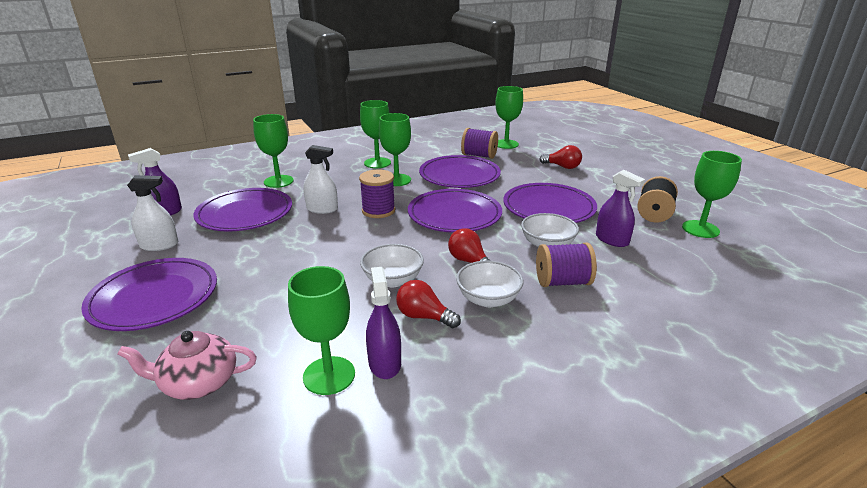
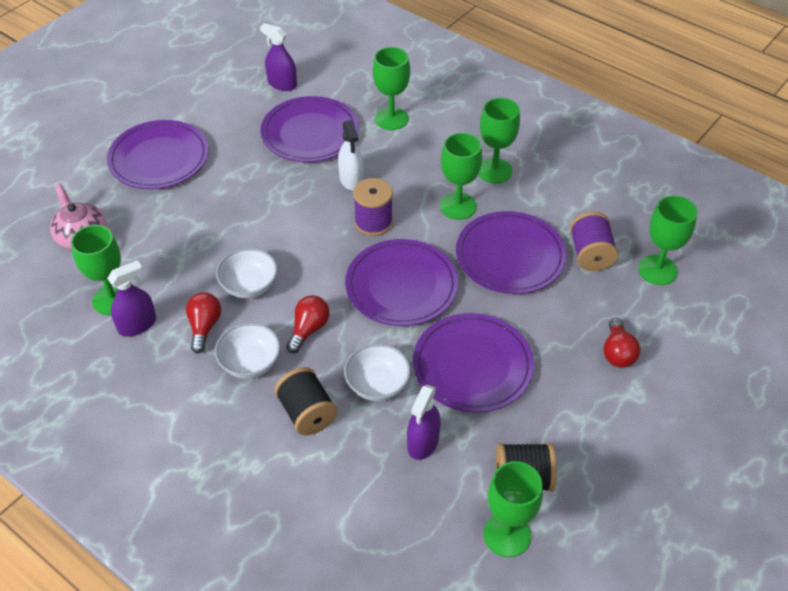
camera: 65 degrees right, 20 degrees up
(159, 245) = (229, 115): white spray bottle -> none
(562, 282) = (307, 413): purple spool -> black spool

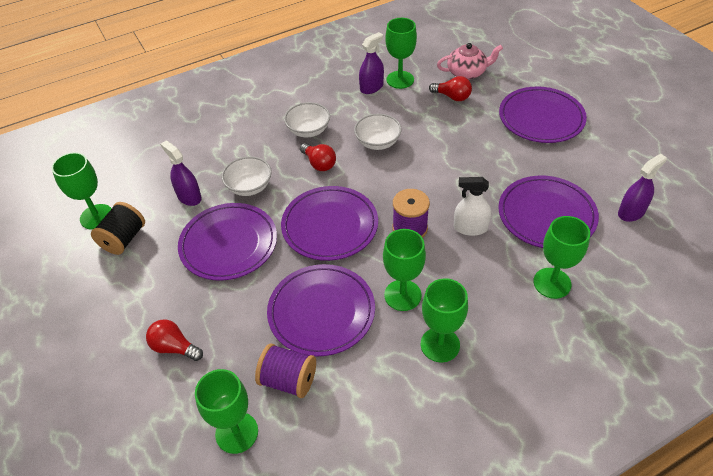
camera: 115 degrees right, 0 degrees up
(137, 325) = (371, 87): purple spray bottle -> purple spray bottle turned 120 degrees counterclockwise
(204, 327) = (352, 115): red light bulb -> red light bulb (452, 97)
(307, 413) = (251, 148): black spool -> none

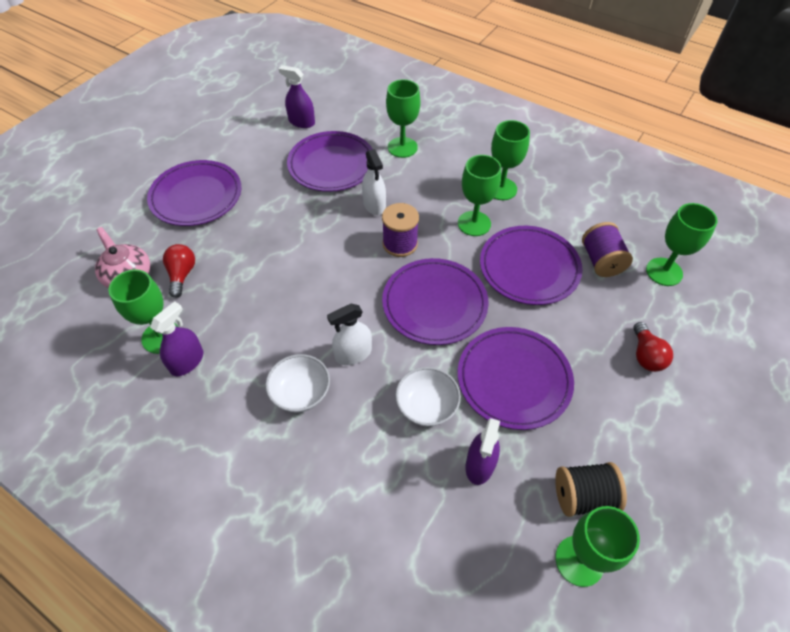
camera: 120 degrees left, 5 degrees up
(319, 164) = (353, 354): red light bulb -> white spray bottle
(371, 87) = (187, 361): purple spray bottle -> purple spray bottle turned 105 degrees clockwise
(378, 142) = (292, 313): white bowl -> none

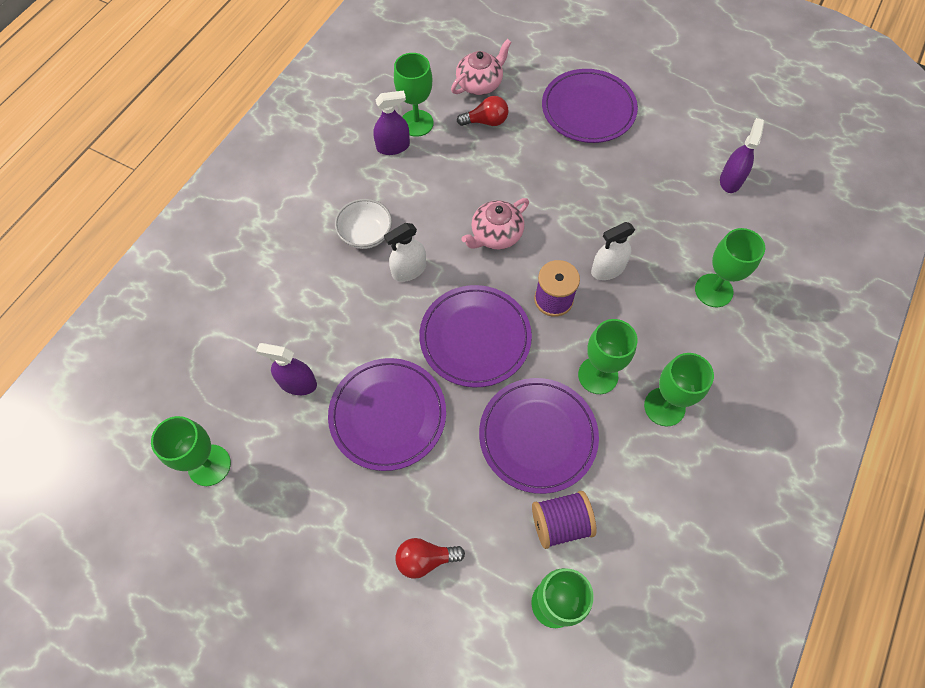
camera: 85 degrees right, 10 degrees up
(187, 361) = (393, 146): purple spray bottle -> purple spray bottle turned 45 degrees counterclockwise
(324, 279) = (495, 235): none -> pink teapot
(331, 165) = (664, 220): purple plate -> none
(353, 354) = (409, 270): white spray bottle -> white spray bottle turned 90 degrees counterclockwise
(426, 406) = (355, 336): white bowl -> none
(583, 496) = (266, 474): black spool -> none

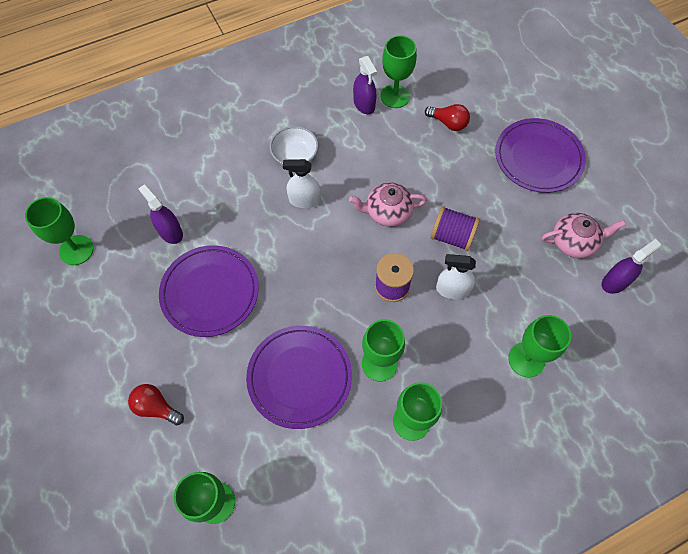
camera: 35 degrees right, 0 degrees up
(393, 146) = (364, 104): purple spray bottle -> purple spray bottle turned 45 degrees clockwise
(475, 338) = (312, 277): purple plate -> none
(480, 83) = (467, 92): pink teapot -> pink teapot (574, 242)
(560, 523) = (265, 450): purple spool -> purple spool (452, 236)

